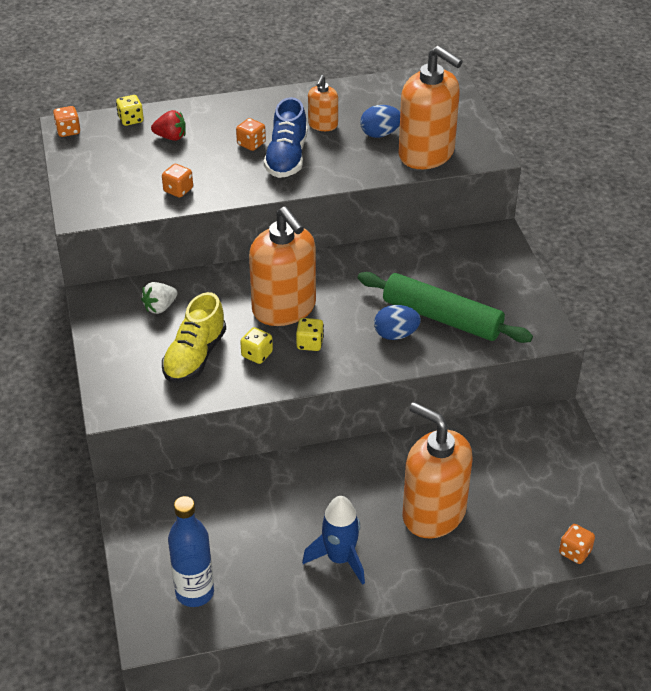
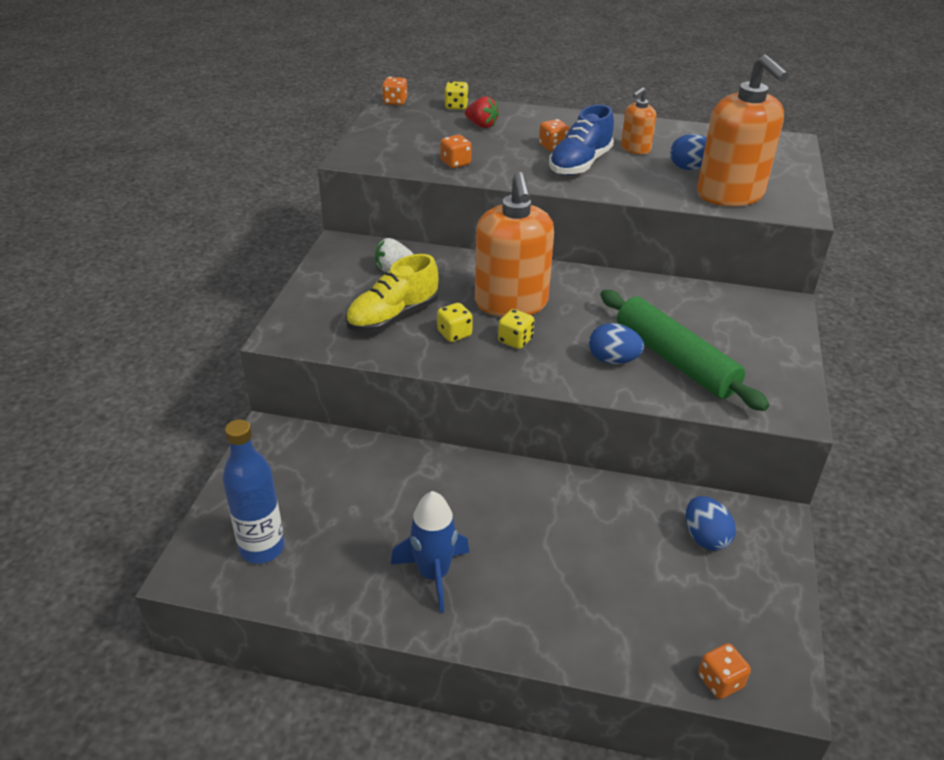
camera: 25 degrees right, 5 degrees down
(433, 513) = (568, 567): orange soap dispenser -> none
(516, 452) = (705, 537): none -> blue egg

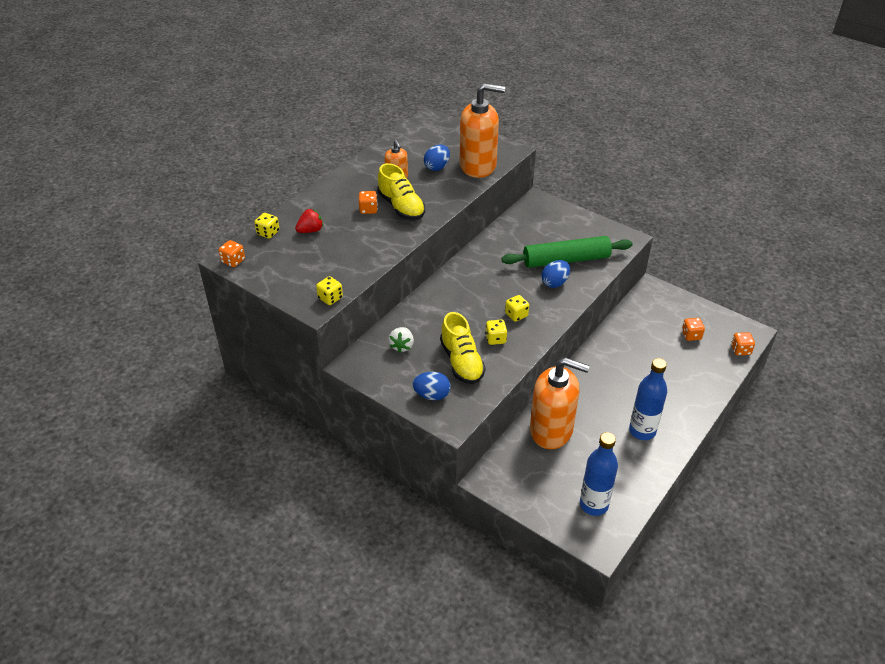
camera: 65 degrees left, 5 degrees up
(374, 162) = (330, 298): none -> yellow dice
(434, 574) = (642, 431): blue rocket -> blue bottle
(455, 163) = (361, 260): orange dice -> orange dice (691, 335)
(511, 303) = (476, 304): orange soap dispenser -> orange soap dispenser (551, 430)
(580, 164) = (401, 207): blue shoe -> yellow shoe
(705, 537) = (654, 317): blue egg -> blue egg (432, 395)

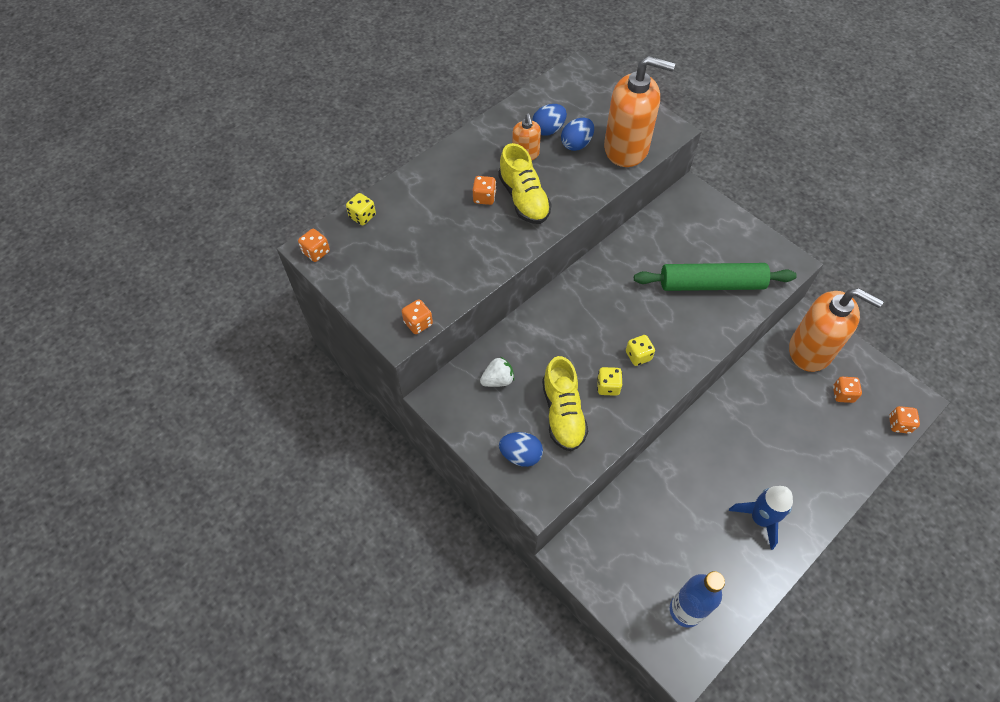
camera: 10 degrees right, 15 degrees up
(310, 230) = (412, 219): red strawberry -> none
(330, 298) = (418, 323): yellow dice -> orange dice
(402, 346) = (498, 380): white strawberry -> white strawberry turned 135 degrees counterclockwise
(551, 430) = (654, 500): orange soap dispenser -> orange soap dispenser (810, 350)
(555, 283) = (692, 316): blue egg -> blue egg (548, 130)
(642, 431) = (760, 519): blue bottle -> blue rocket

